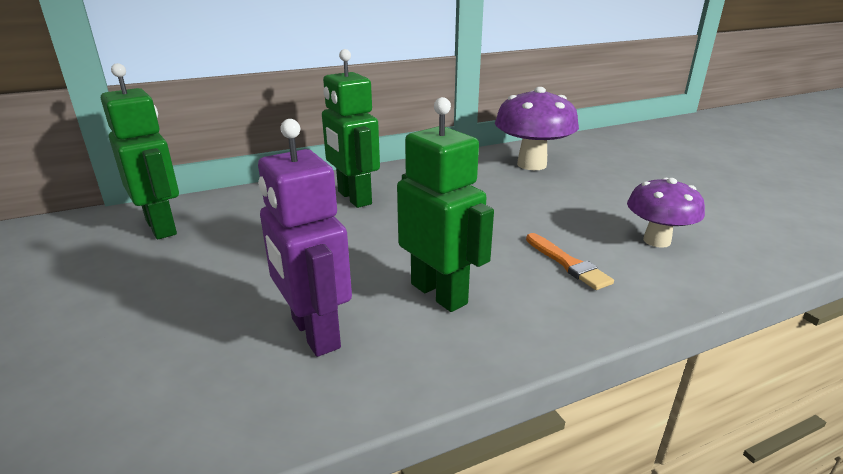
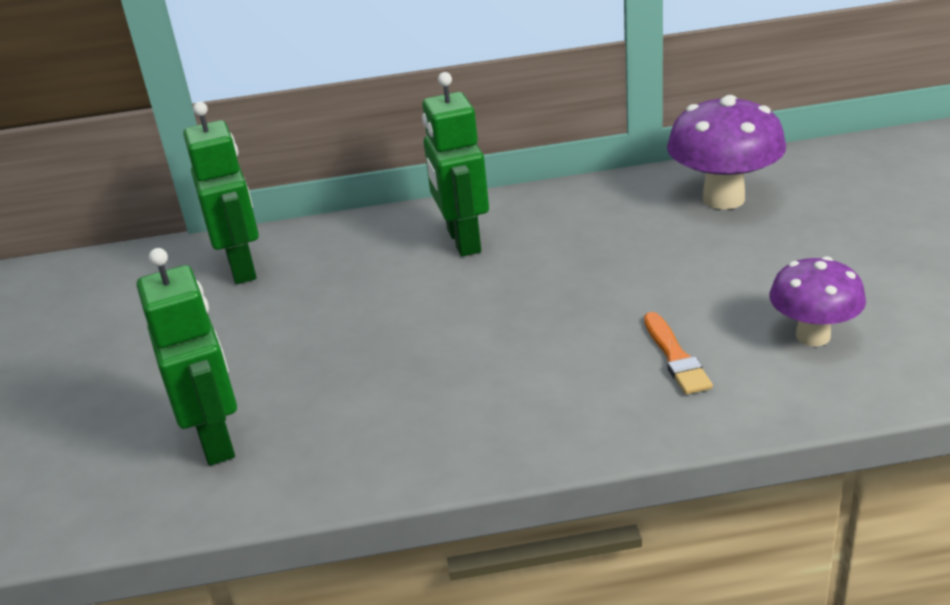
camera: 20 degrees right, 5 degrees up
(314, 333) = (365, 410): purple robot -> none
(439, 293) = (508, 379): green robot -> green robot (216, 440)

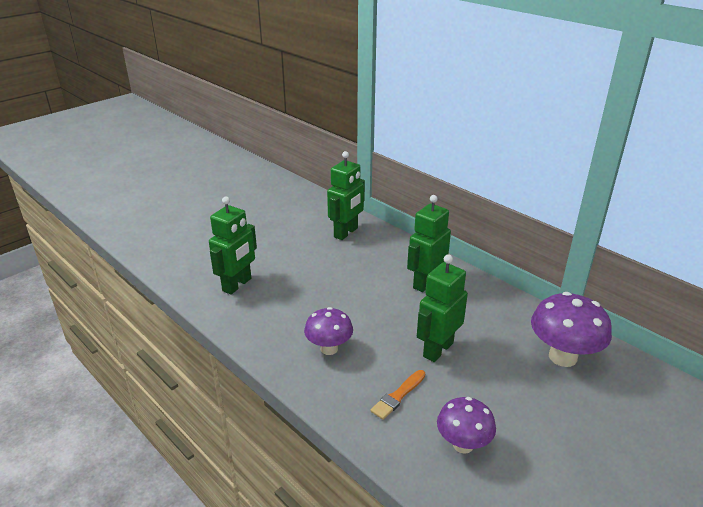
camera: 50 degrees right, 0 degrees up
(508, 388) = (329, 348): none -> purple mushroom
(615, 286) = (437, 349): none -> green robot

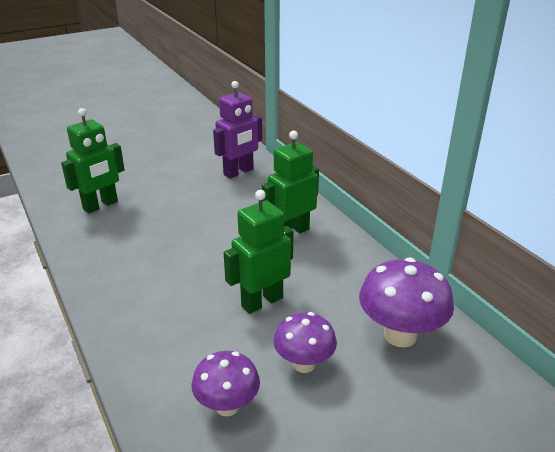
camera: 15 degrees right, 0 degrees up
(329, 348) = (149, 280): purple mushroom -> purple mushroom (304, 364)
(346, 233) = (239, 172): green robot -> purple robot
(398, 396) = (189, 341): orange brush -> none

